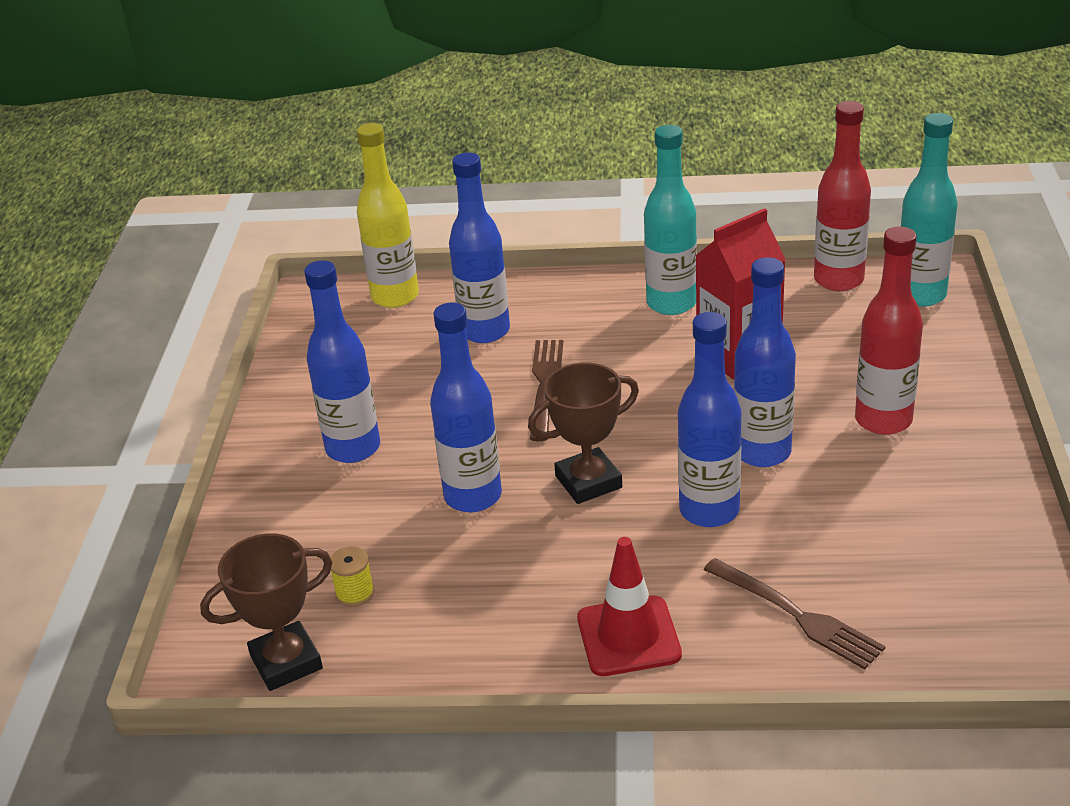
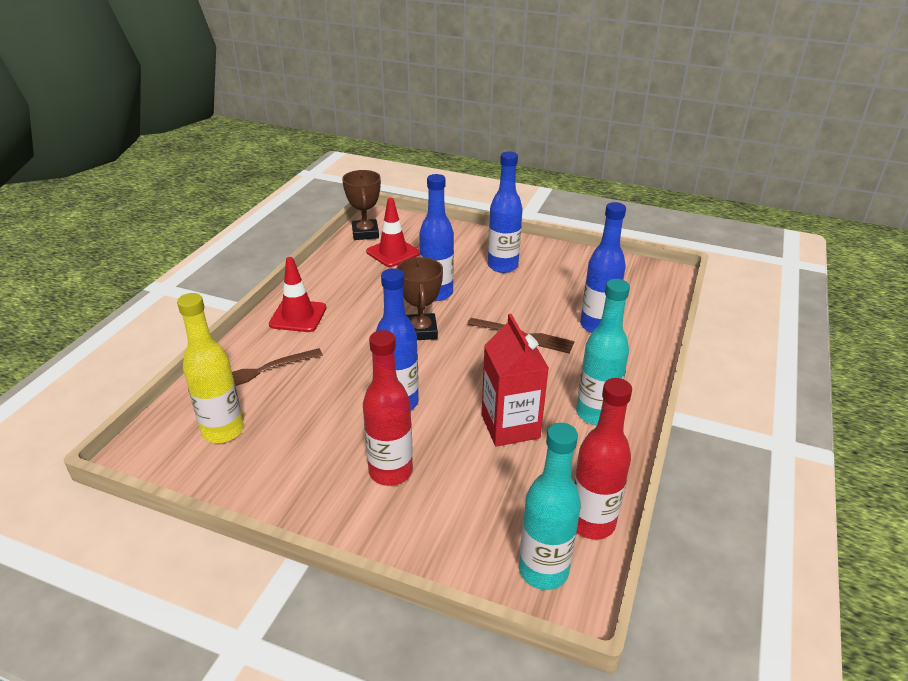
camera: 105 degrees right, 0 degrees up
(355, 593) = (393, 253): yellow spool -> red traffic cone
(395, 296) = (655, 300): yellow bottle -> yellow bottle (223, 431)
(709, 511) = (363, 366): blue bottle -> none

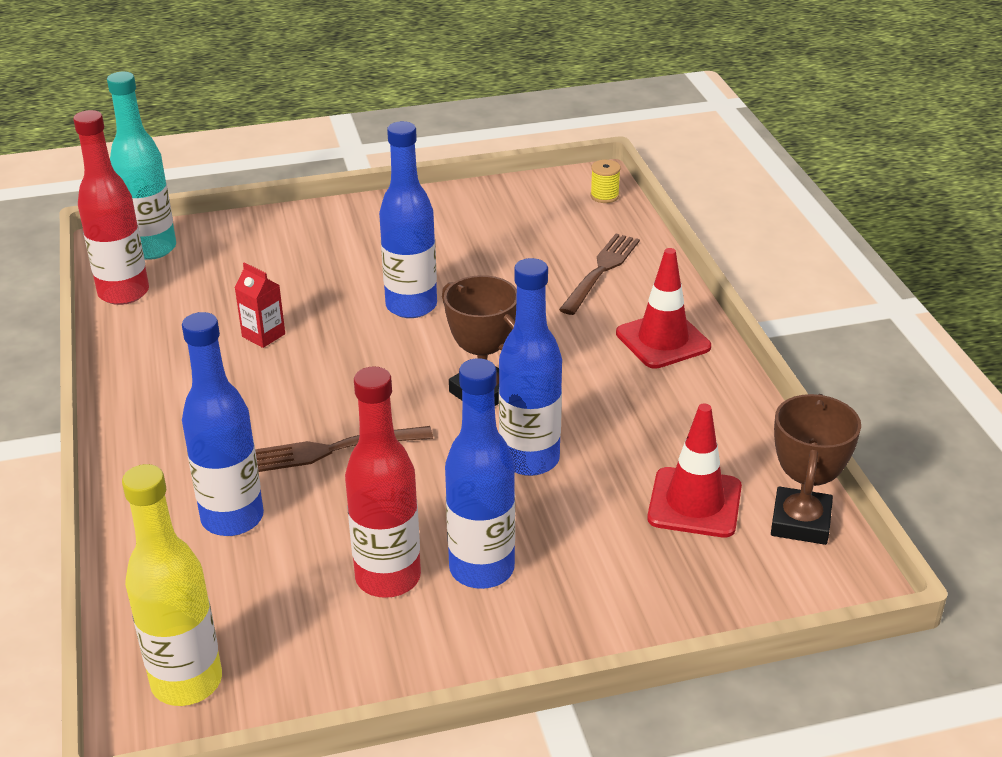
camera: 145 degrees right, 0 degrees up
(159, 431) = (604, 196): none -> yellow spool
(223, 431) = (550, 218): yellow bottle -> yellow bottle (187, 682)
(365, 233) = (800, 522): brown trophy -> brown trophy turned 60 degrees clockwise
(390, 471) = (351, 254): red bottle -> red bottle (388, 578)
(510, 426) = (263, 335): red carton -> red carton, size x0.51
(595, 414) = (168, 389): turquoise bottle -> none

